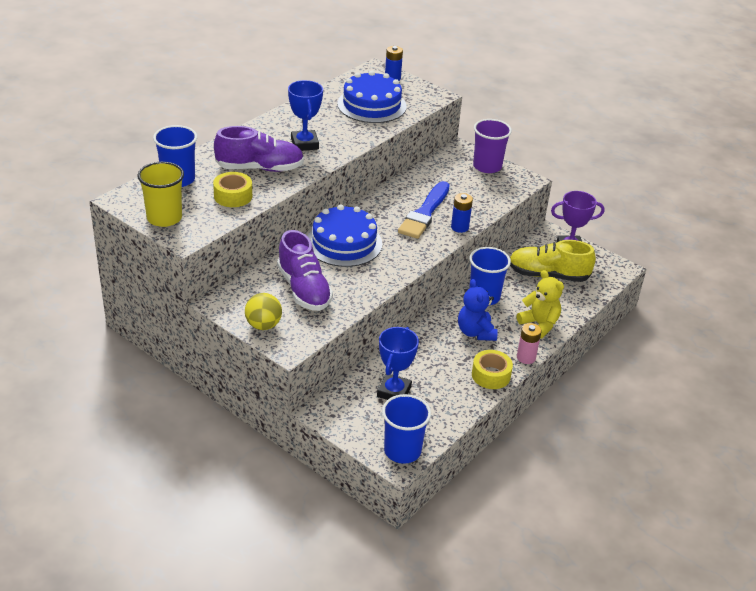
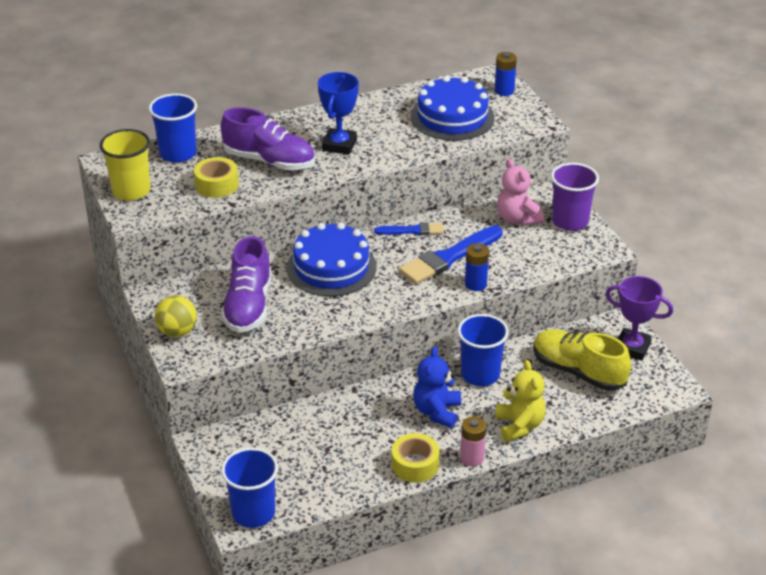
camera: 30 degrees right, 0 degrees up
(382, 200) = (412, 231): none -> blue brush
(394, 392) = (294, 448): blue trophy -> none
(449, 173) = (517, 219): none -> pink teddy bear

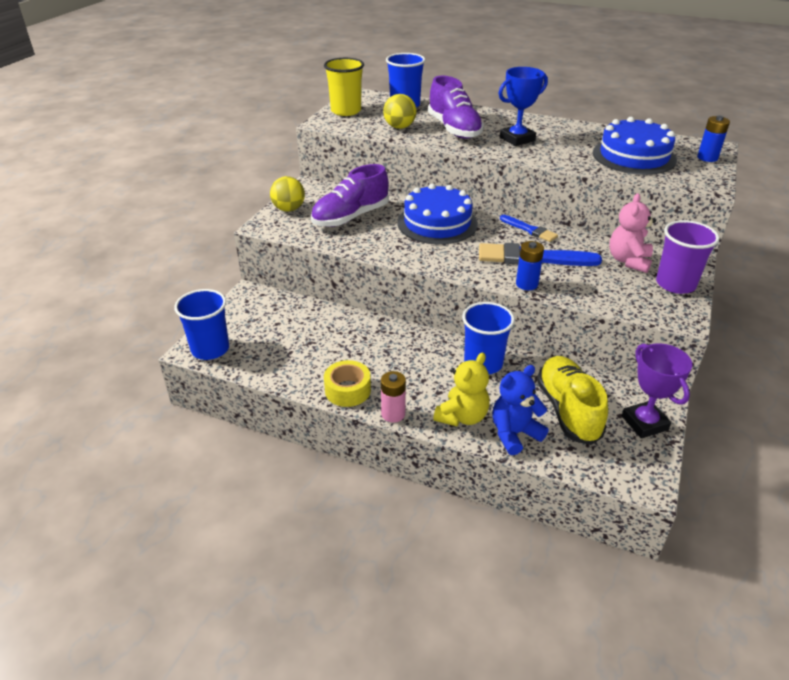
camera: 45 degrees right, 0 degrees up
(217, 185) = (399, 127): yellow tape -> yellow ball
(437, 411) = (415, 367): blue teddy bear -> blue teddy bear (514, 434)

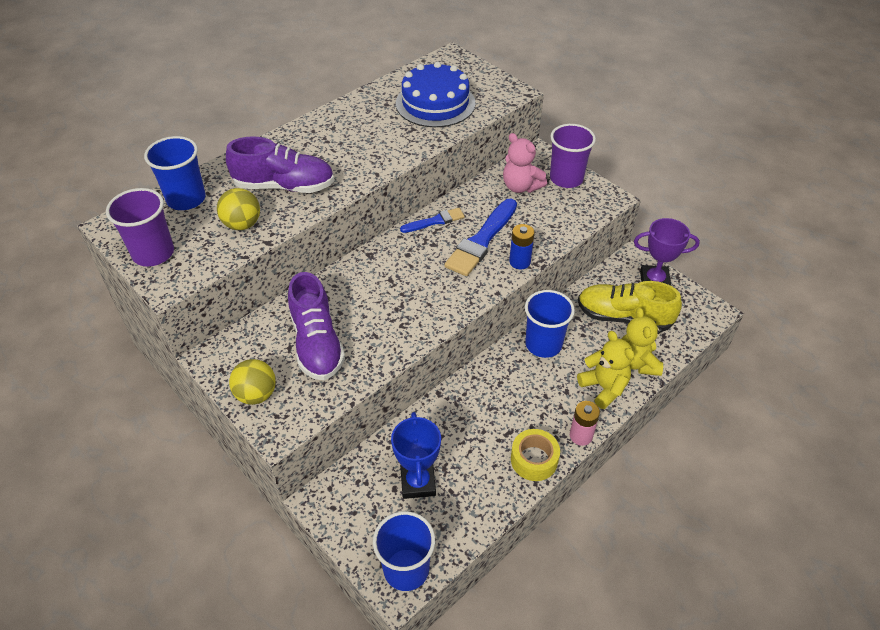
camera: 65 degrees left, 10 degrees up
(346, 111) = (153, 253): yellow cup -> purple cup
(437, 223) = (378, 279): blue cake -> none
(514, 434) = (637, 362): blue teddy bear -> yellow teddy bear
(517, 139) = (345, 154): blue trophy -> blue trophy (418, 482)
(707, 158) = (467, 68): blue battery -> none

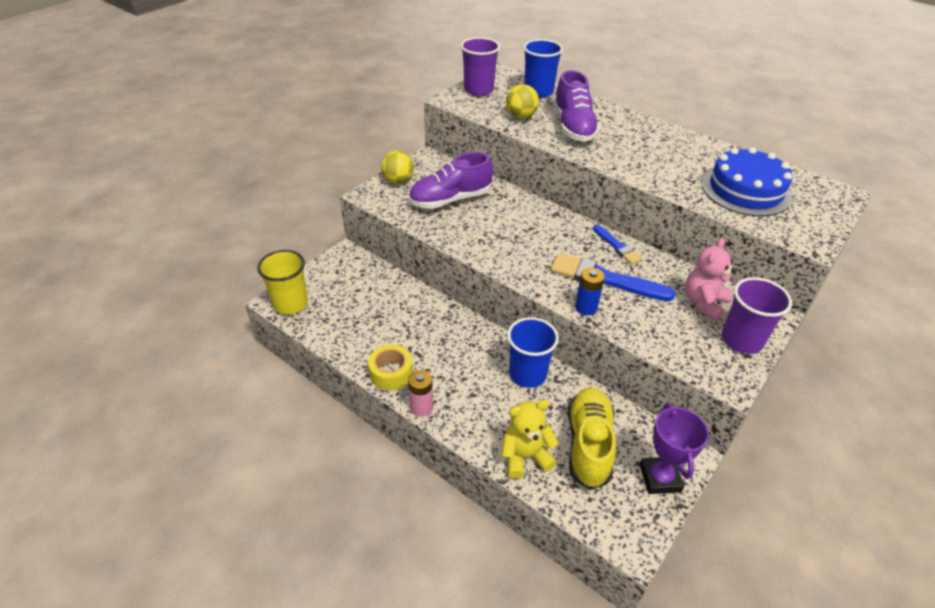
camera: 80 degrees right, 5 degrees down
(406, 569) = (290, 303): blue cup -> yellow cup
(418, 482) = (363, 302): blue trophy -> none
(604, 387) = (483, 426): yellow teddy bear -> none

